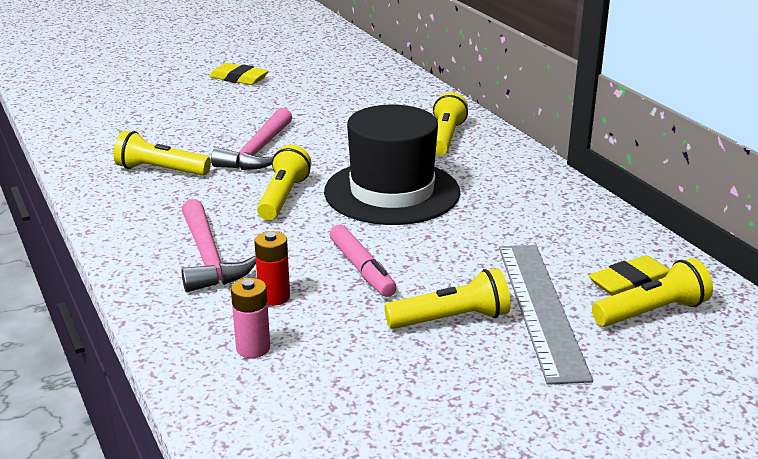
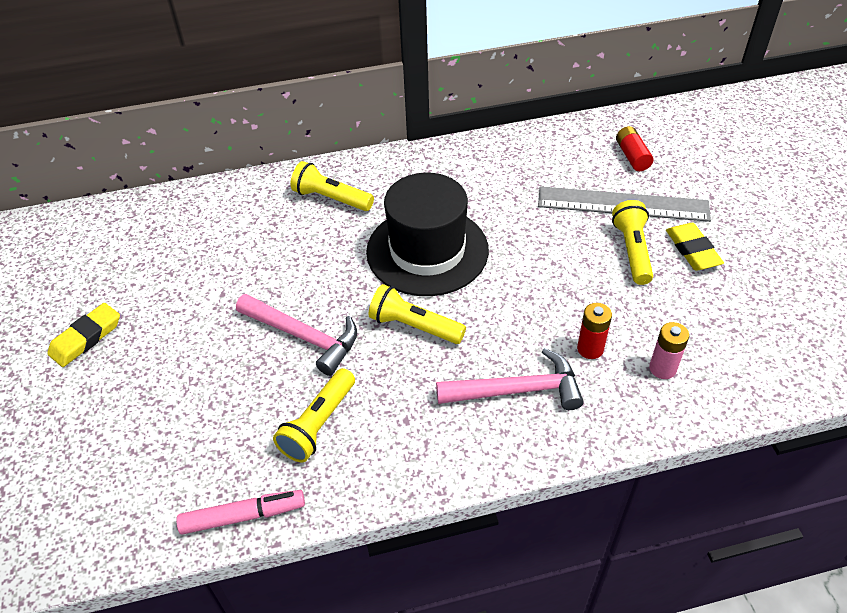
camera: 75 degrees left, 20 degrees up
(362, 268) = (554, 289): pink marker -> pink marker (243, 516)
(631, 283) = (596, 155): yellow eraser -> yellow eraser (692, 250)
(651, 312) = (632, 156): yellow flashlight -> red battery

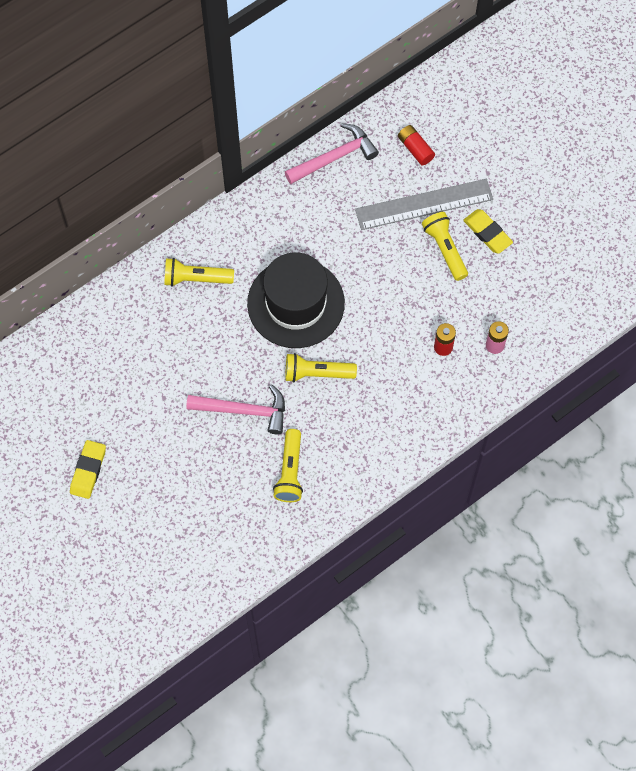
camera: 25 degrees left, 20 degrees up
(243, 516) = (276, 548): pink marker -> none
(518, 390) = (407, 397): pink hammer -> pink hammer (335, 157)

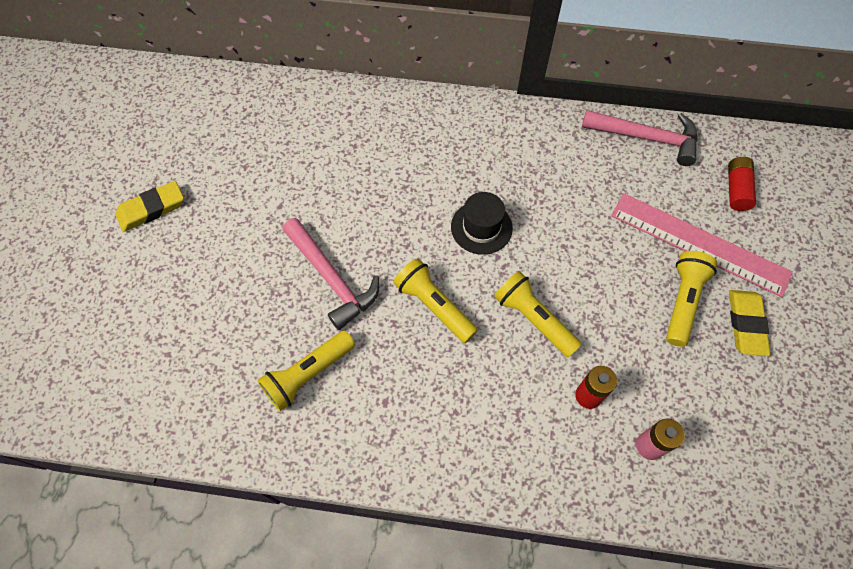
camera: 45 degrees right, 5 degrees down
(196, 278) = (417, 136): yellow flashlight -> yellow flashlight (533, 319)
(296, 303) = (481, 227): black hat -> black hat, size x0.50
(424, 204) = (699, 244): grey ruler -> pink ruler

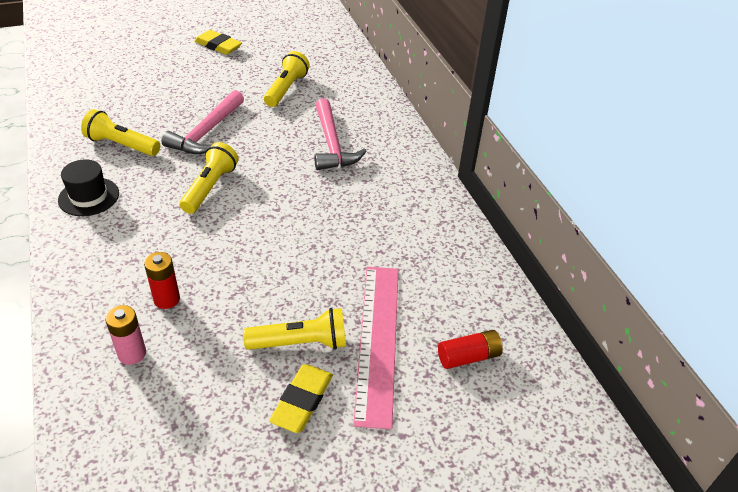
camera: 60 degrees right, 20 degrees down
(481, 227) = (300, 192): black hat -> black hat (89, 197)
(533, 319) = (227, 246): yellow flashlight -> yellow flashlight (286, 89)
(647, 138) = (478, 271): pink hammer -> pink hammer (332, 144)
(746, 324) = (302, 401): yellow eraser -> yellow eraser turned 45 degrees counterclockwise

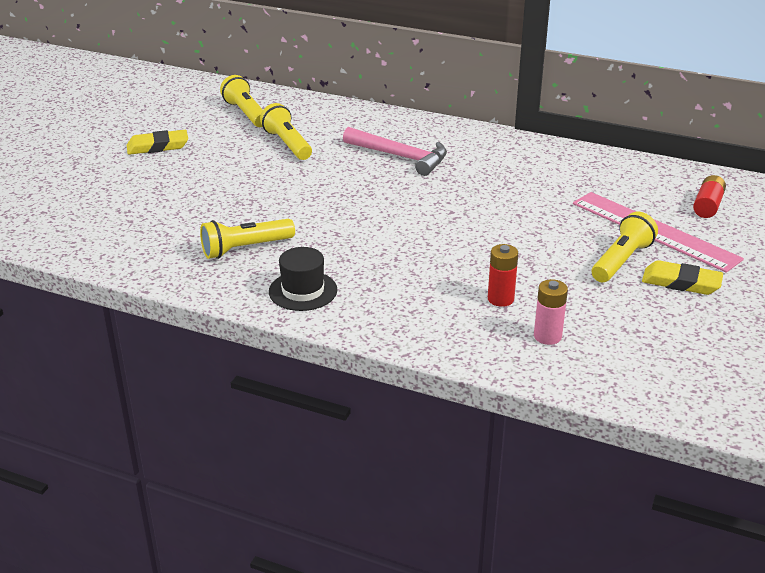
camera: 45 degrees left, 10 degrees down
(206, 132) = (293, 202): pink hammer -> none
(210, 187) = (378, 229): yellow flashlight -> yellow flashlight (246, 113)
(302, 401) = (681, 282): yellow eraser -> yellow eraser turned 45 degrees counterclockwise

